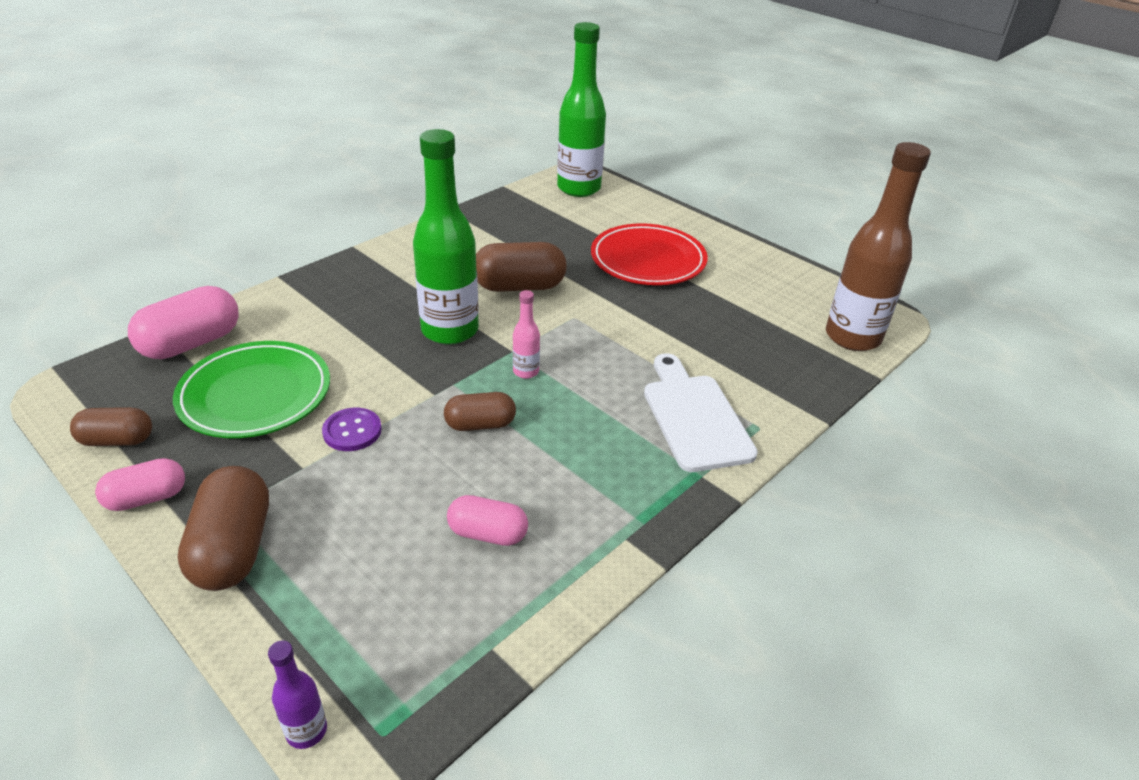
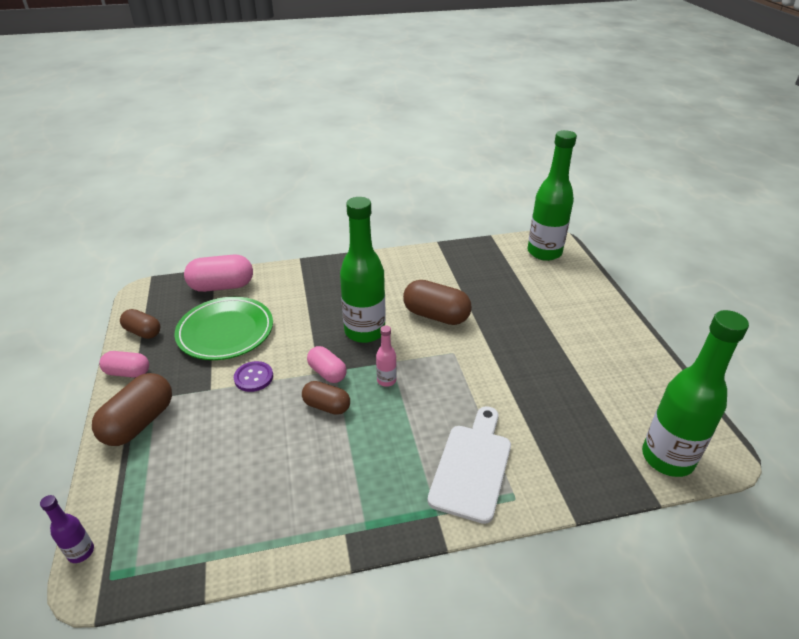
camera: 35 degrees right, 0 degrees up
(488, 533) = (267, 483): pink capsule -> pink capsule (327, 373)
(648, 260) = (547, 327): red plate -> none
(852, 337) = (667, 458): brown bottle -> green bottle

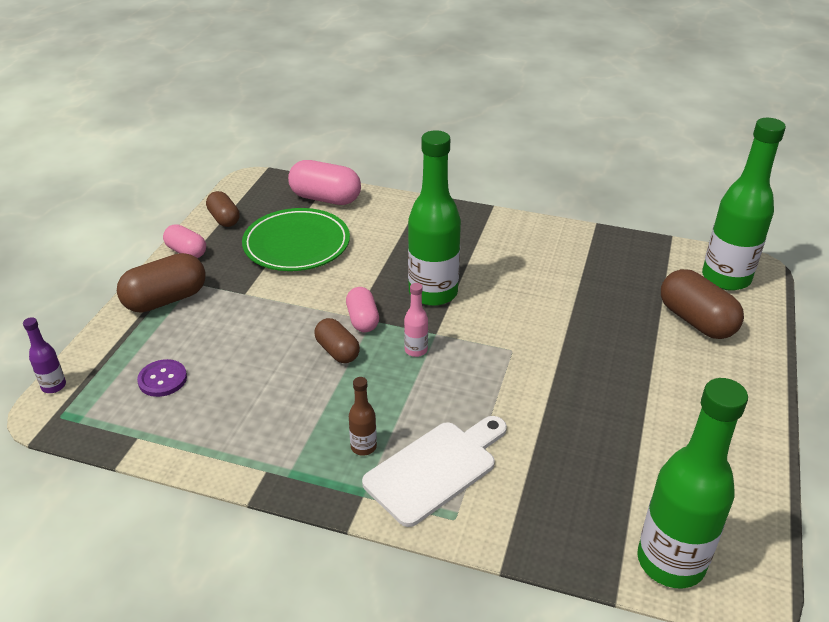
camera: 30 degrees right, 0 degrees up
(253, 377) = (290, 297): purple button -> purple button (162, 379)
(407, 475) = (363, 447): none -> brown bottle
(436, 316) = (525, 304): brown capsule -> brown capsule (696, 321)

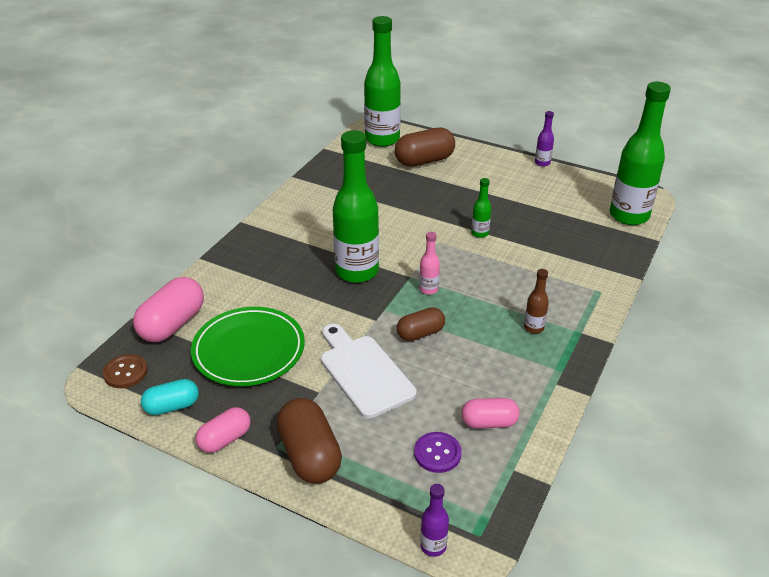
camera: 80 degrees left, 0 degrees up
(224, 219) = (172, 406): brown capsule -> turquoise capsule
(262, 189) = (125, 372): none -> brown button
(362, 320) = (382, 315): pink capsule -> pink capsule (489, 422)
(435, 469) = (556, 295): white cutting board -> white cutting board (363, 372)
(546, 386) = (480, 233): none -> green bottle
(771, 446) = (542, 163): none -> purple bottle

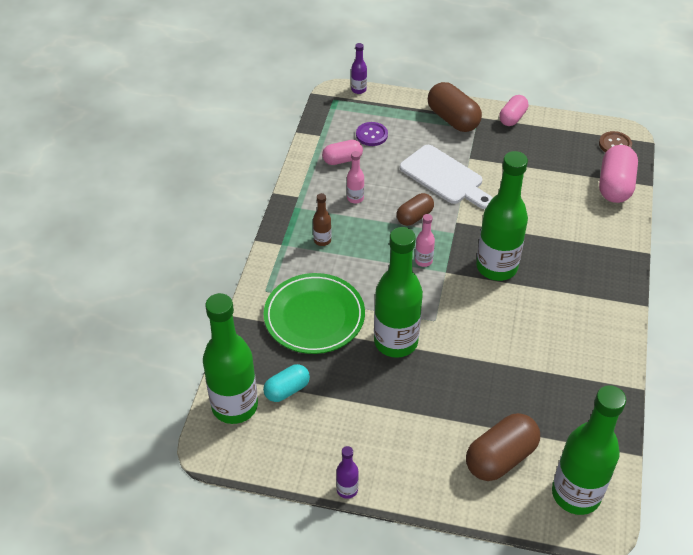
camera: 165 degrees right, 10 degrees up
(172, 406) = (562, 130): turquoise capsule -> turquoise capsule (287, 390)
(249, 350) = (540, 177): green plate -> green plate (314, 316)
(480, 233) = (395, 342): green bottle -> green bottle, size x2.31
(484, 367) = (355, 198): none -> pink bottle

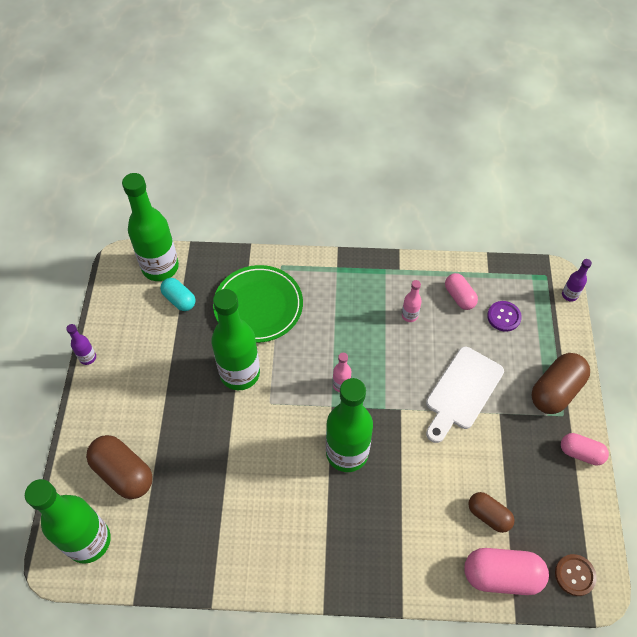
camera: 80 degrees right, 10 degrees up
(322, 240) = (348, 297): brown bottle -> none
(414, 217) = (398, 370): brown capsule -> brown capsule (488, 515)

